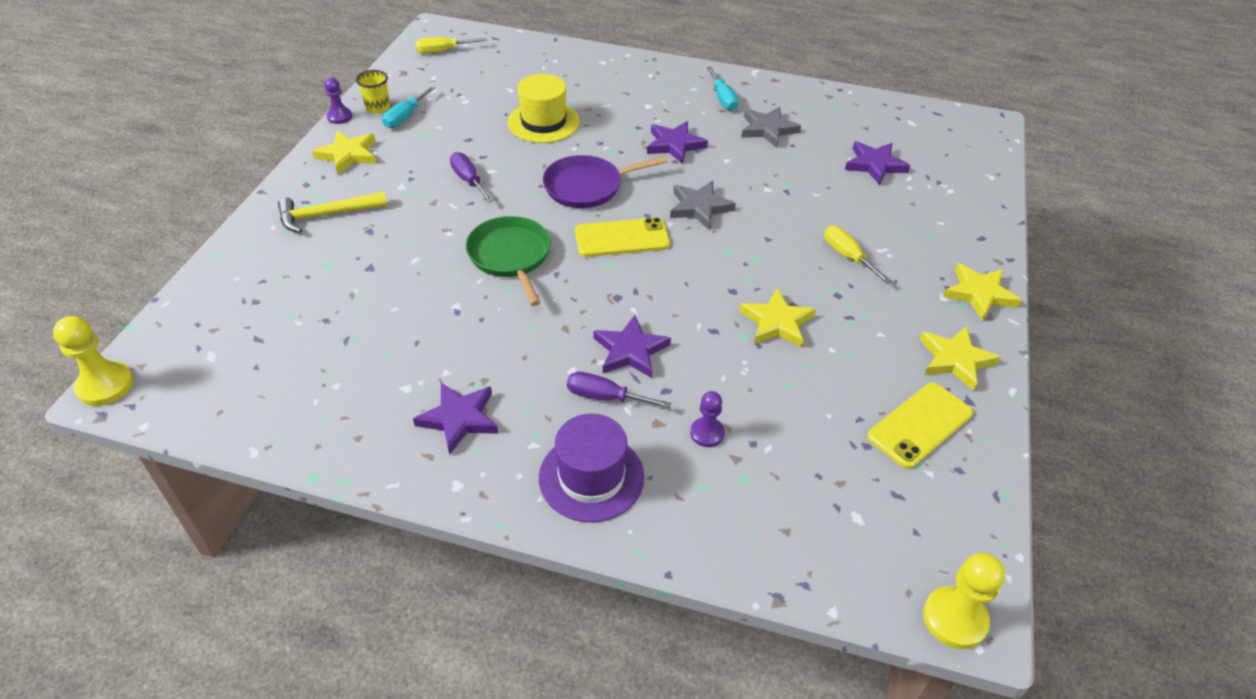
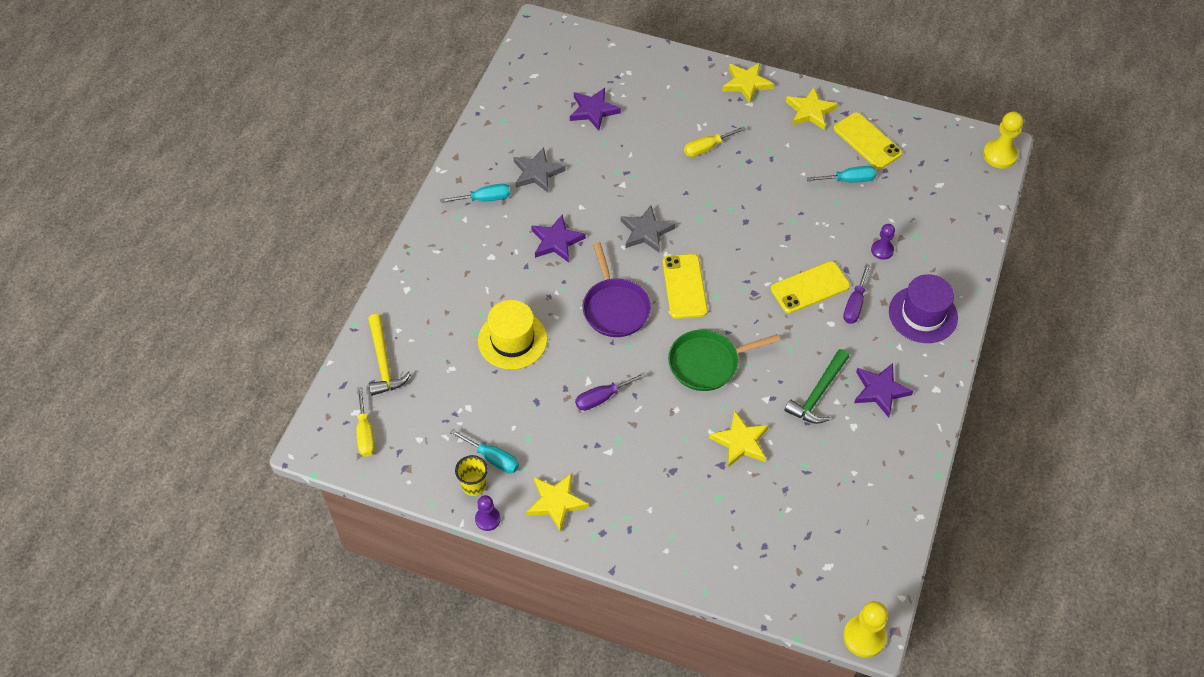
camera: 85 degrees left, 10 degrees up
(326, 215) = (650, 508): yellow hammer -> yellow hammer (383, 362)
(459, 354) = (818, 394): none -> green hammer
(630, 351) = (810, 287): purple star -> yellow phone
(776, 322) = (778, 200): yellow star -> yellow star (740, 442)
(833, 400) = (849, 180): none -> turquoise screwdriver

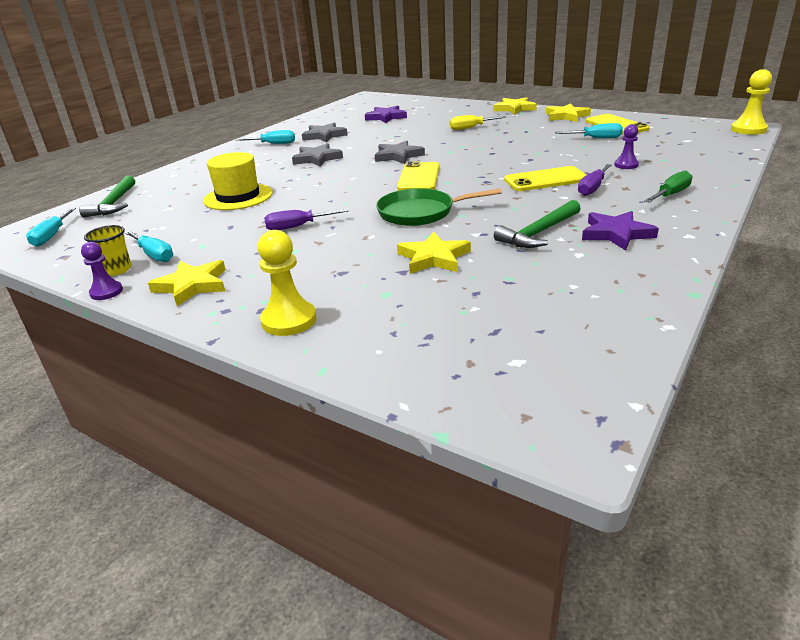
camera: 15 degrees right, 25 degrees down
(365, 433) = (52, 236): yellow screwdriver -> turquoise screwdriver
(383, 362) = (114, 204): yellow hammer -> green hammer
(556, 241) = (317, 158): purple star -> grey star
(615, 308) = (346, 185): purple pan -> none
(864, 637) = (561, 446): yellow pawn -> yellow pawn (289, 320)
(923, 314) = (671, 194): purple hat -> green screwdriver

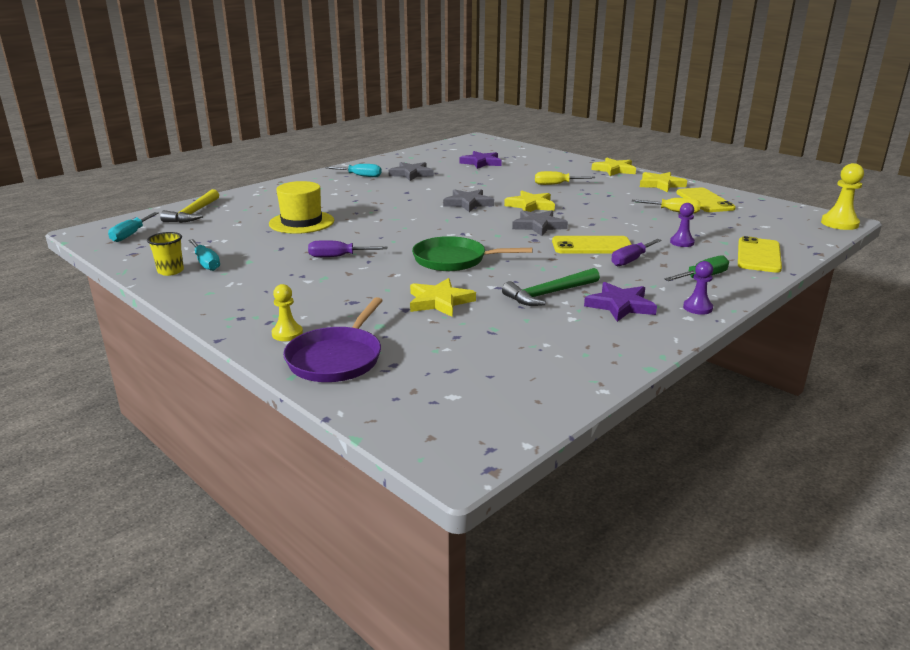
camera: 10 degrees right, 5 degrees down
(106, 292) = (154, 288): purple pawn -> purple pawn (697, 308)
(114, 204) = (193, 213): green hammer -> yellow hammer
(192, 285) = (224, 293): yellow star -> yellow star (530, 205)
(289, 320) = (287, 334): yellow pawn -> yellow pawn, size x0.63
(317, 158) = (392, 196): grey star -> grey star (538, 226)
(361, 340) = (337, 358): none -> purple pan
(419, 177) = (474, 227): yellow phone -> yellow phone (758, 255)
(596, 138) = (673, 212): turquoise screwdriver -> yellow screwdriver

